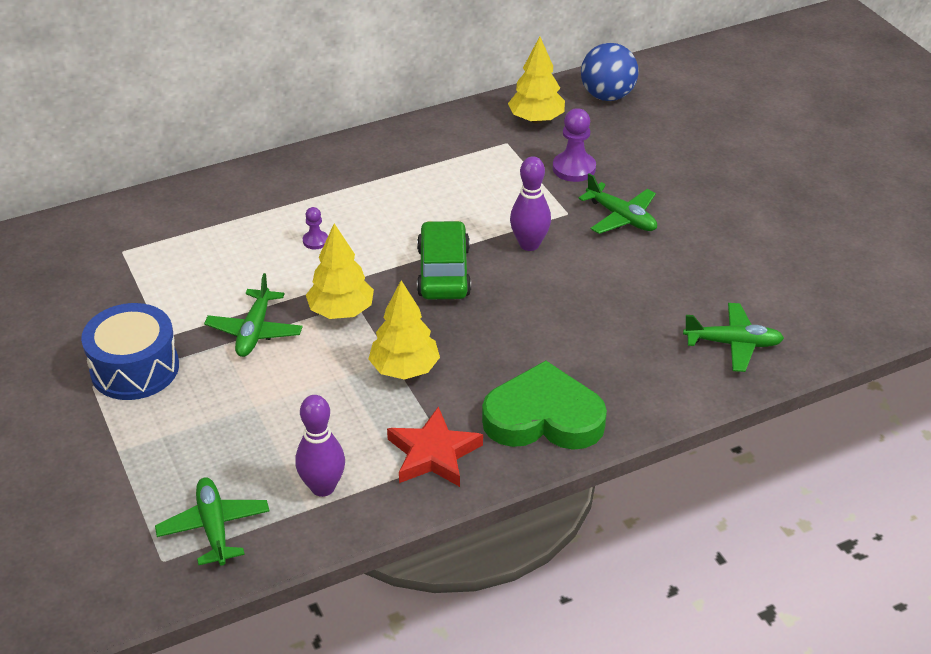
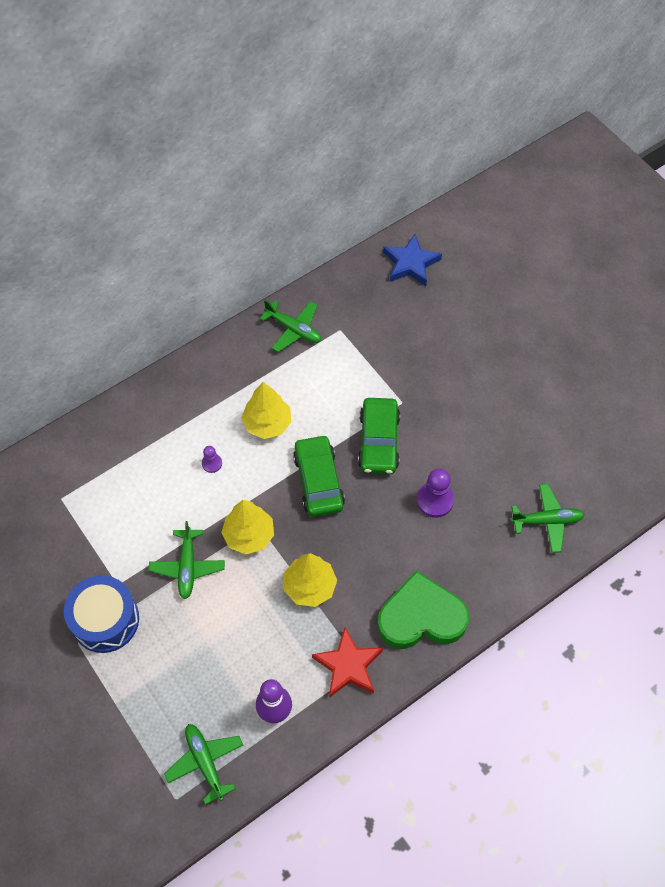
camera: 10 degrees left, 20 degrees up
(529, 244) = (378, 441): purple bowling pin -> green car
(536, 119) = (358, 299): yellow tree -> yellow tree (267, 423)
(574, 168) = (398, 351): purple pawn -> purple pawn (435, 500)
(607, 96) = (410, 263): blue ball -> blue star
(621, 217) = (444, 401): green plane -> green plane (293, 329)

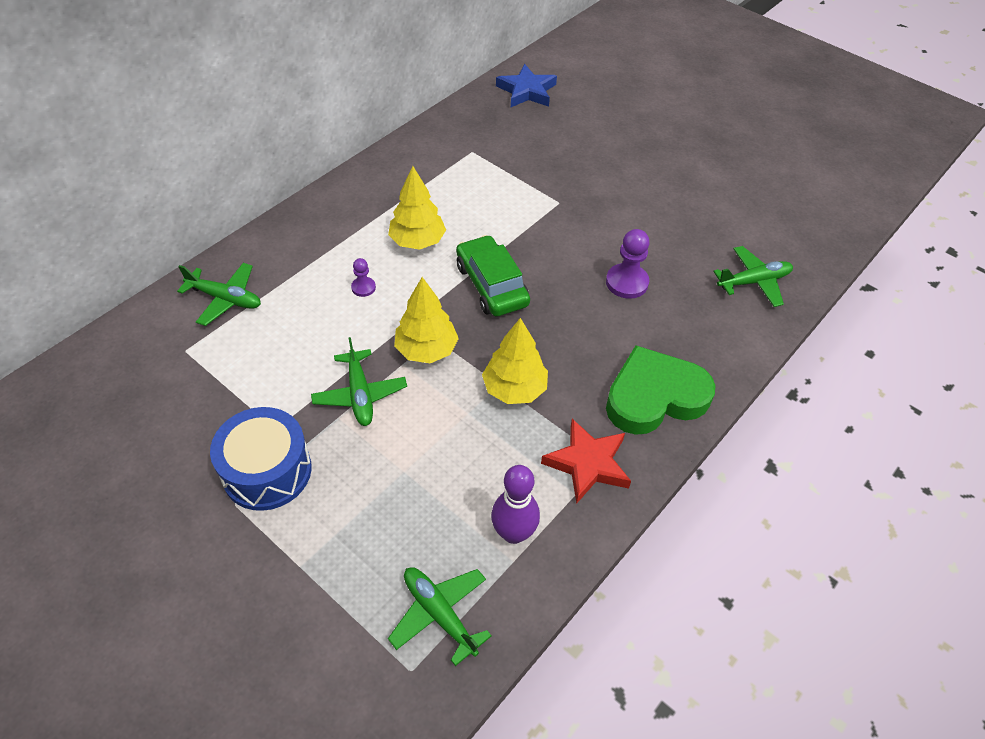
camera: 15 degrees left, 10 degrees down
(293, 329) = (422, 157): green plane -> green plane (225, 299)
(378, 441) = (546, 239): green car -> none

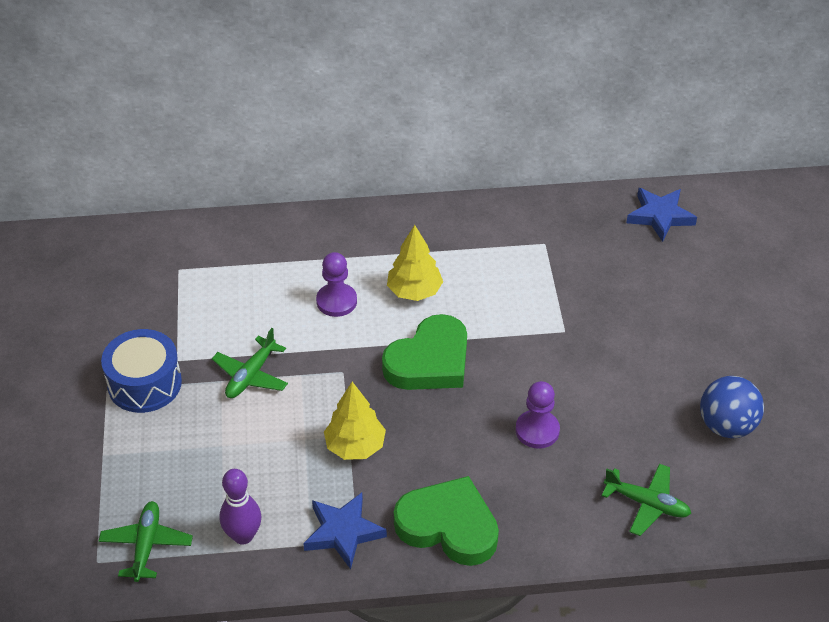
camera: 45 degrees right, 5 degrees down
(225, 299) = (239, 249): green plane -> none
(363, 287) = (336, 301): purple pawn -> purple pawn, size x1.79
(426, 350) = (328, 376): yellow tree -> none
(491, 285) = (429, 361): green car -> green heart
(588, 464) = (343, 532): red star -> blue star
(733, 198) = (726, 426): none -> blue ball

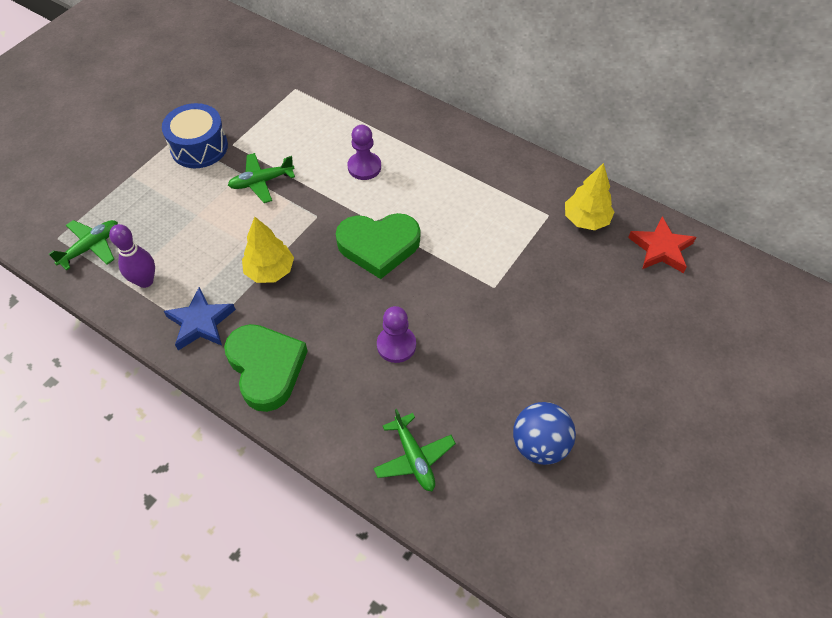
camera: 40 degrees right, 10 degrees up
(414, 291) = (421, 192): yellow tree -> yellow tree (586, 220)
(660, 216) = (661, 249): blue star -> red star

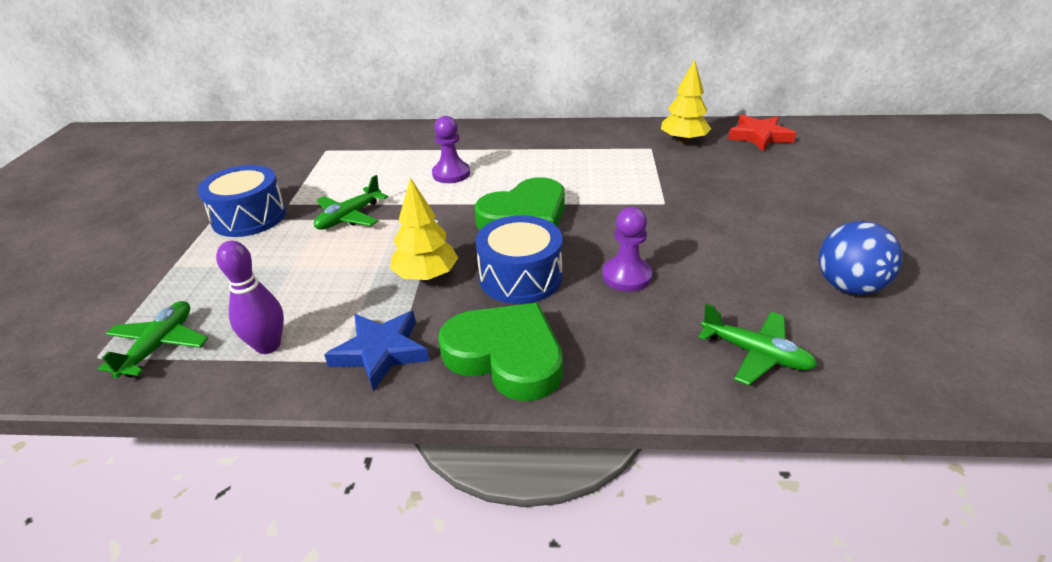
camera: 30 degrees left, 20 degrees down
(327, 306) = (520, 277): none -> blue drum

